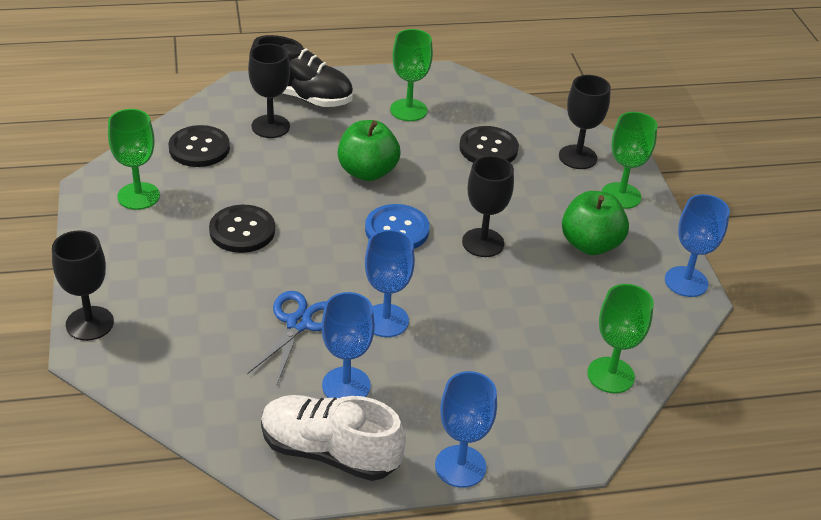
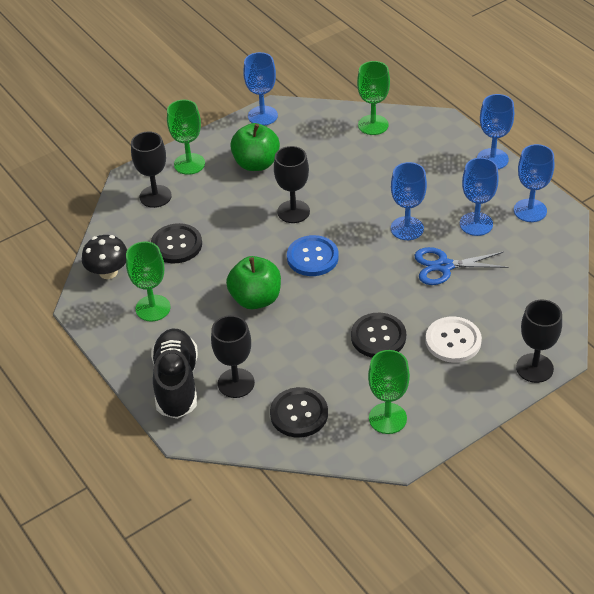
camera: 110 degrees left, 5 degrees up
(185, 280) = (453, 341): none -> white button
(329, 452) = (530, 210): white shoe -> blue goblet
(480, 99) = (108, 272): none -> black mushroom

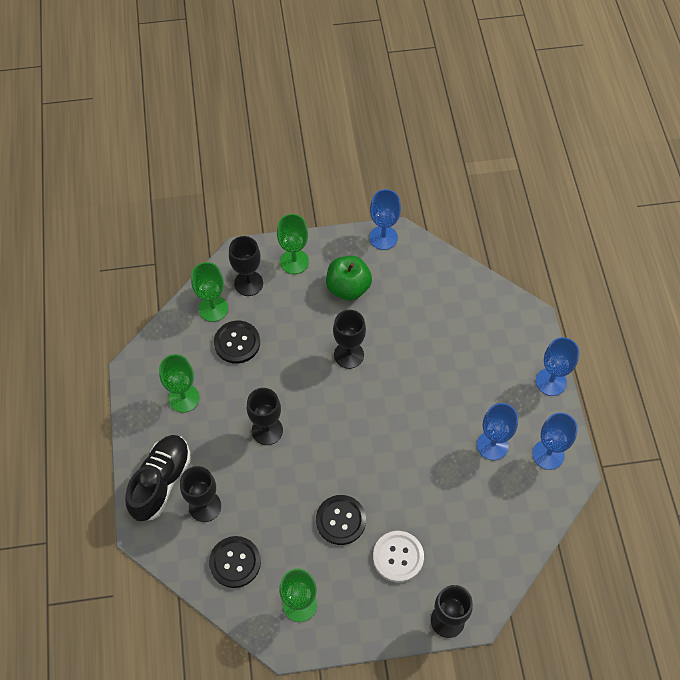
camera: 25 degrees right, 15 degrees up
(108, 272) = (170, 344): black mushroom -> none
(256, 299) = (267, 430): green apple -> black goblet
(312, 257) = (336, 411): blue button -> none
(373, 125) = (470, 293): green goblet -> green goblet (213, 309)
(407, 228) = (431, 420): blue goblet -> none
(444, 266) = (438, 476): blue scissors -> none

